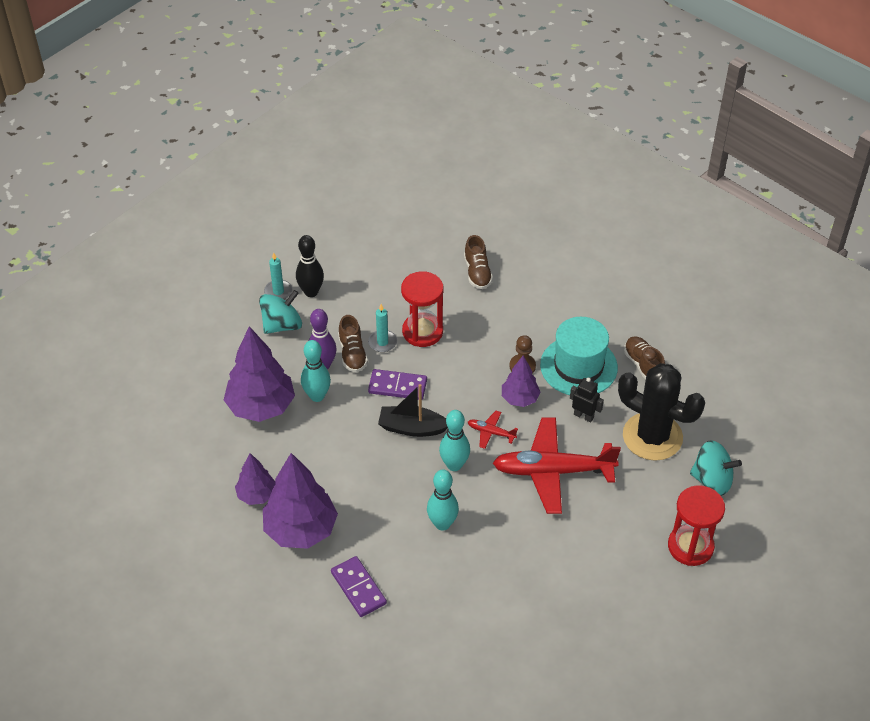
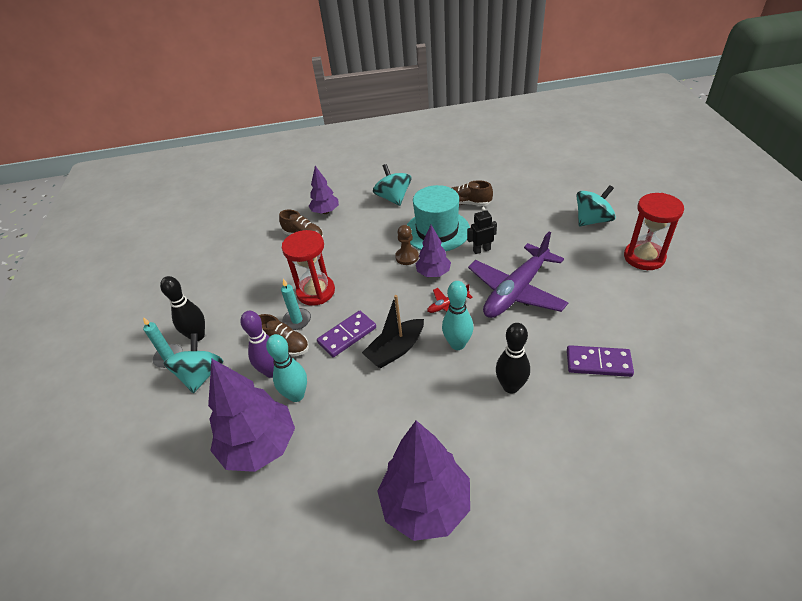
camera: 45 degrees left, 5 degrees down
(256, 495) = (350, 519): purple tree -> purple tree (325, 212)
(358, 588) = (534, 498): purple domino -> purple domino (598, 363)
(442, 524) = (510, 386): turquoise bowling pin -> black bowling pin
(552, 471) = (516, 291): red plane -> purple plane
(594, 301) = (393, 198): none -> turquoise spinning top
(652, 436) = (531, 228): black cactus -> none

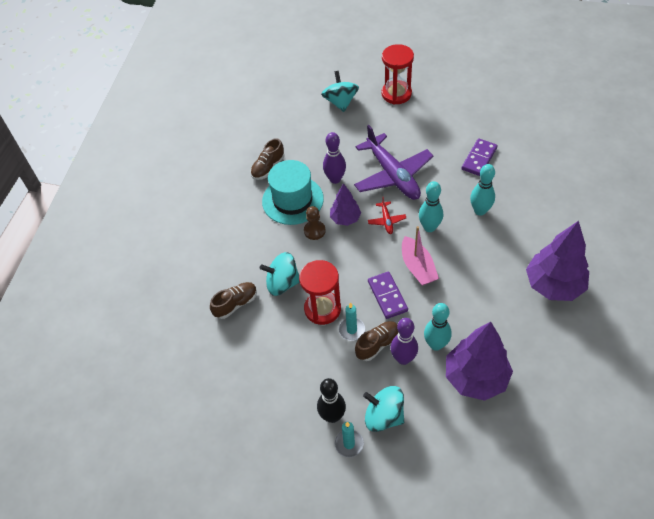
camera: 70 degrees left, 10 degrees up
(325, 212) = (207, 278): purple tree -> none
(393, 198) = (223, 218): turquoise spinning top -> turquoise spinning top (282, 283)
(395, 350) = (417, 267): black boat -> pink boat
(481, 250) = (335, 179): black robot -> purple bowling pin
(510, 386) = (480, 211): black bowling pin -> turquoise bowling pin

